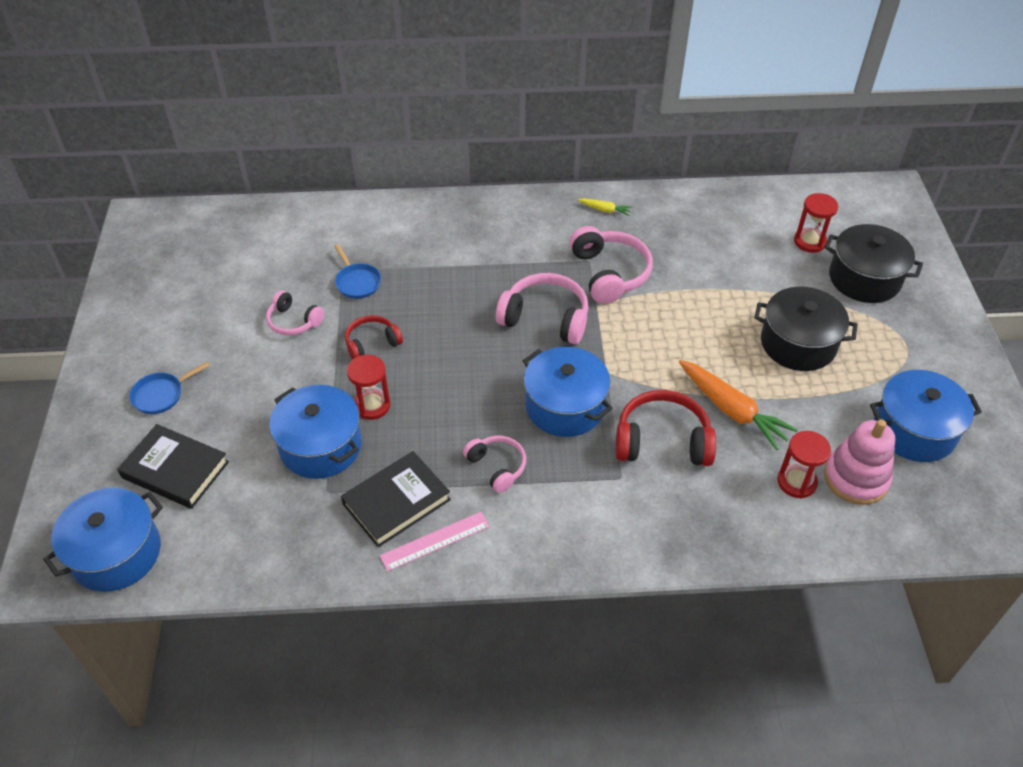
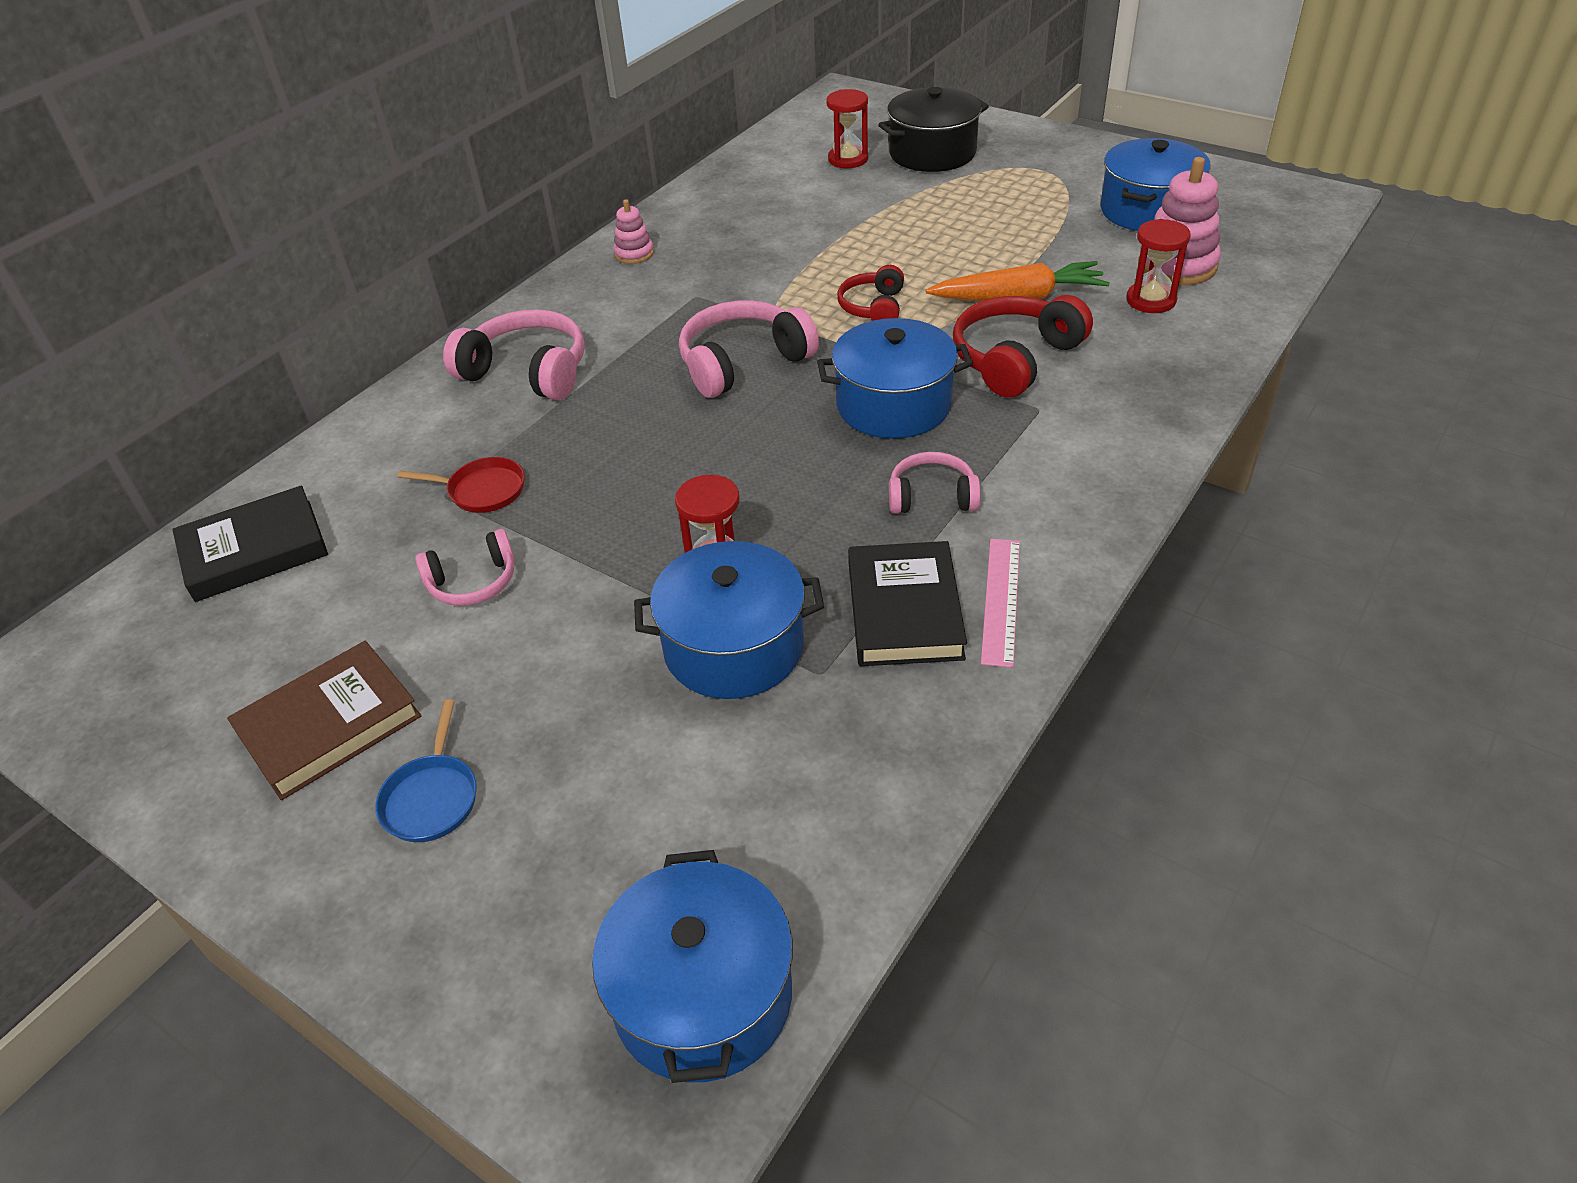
camera: 50 degrees left, 5 degrees down
(175, 470) = (607, 840): black book -> black book (254, 550)
(178, 333) = (329, 725): none -> brown book
(357, 282) = (482, 490): blue pan -> red pan
(372, 343) = (608, 521): red headphones -> red headphones (873, 307)
(605, 210) = (634, 254): yellow carrot -> pink stacking toy
(609, 273) = (733, 291): pink headphones -> pink headphones (527, 372)
(798, 343) = (973, 222): black pot -> none

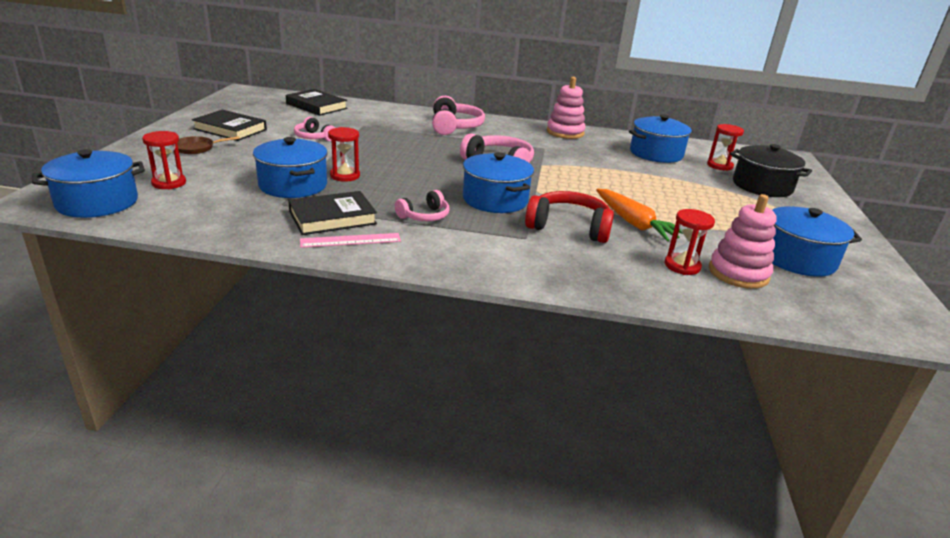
camera: 60 degrees right, 15 degrees down
(329, 725) = (230, 129): brown book -> black book
(432, 797) = (196, 148): blue pan -> brown pan
(482, 490) = (370, 131): red pan -> none
(634, 254) = (565, 132): pink stacking toy -> pink stacking toy, size x1.83
(637, 856) = (169, 183): none -> red hourglass
(775, 196) = (656, 154): none -> blue pot
(873, 307) = (579, 186): red headphones -> none
(932, 497) = (424, 216): pink headphones -> pink headphones turned 75 degrees clockwise

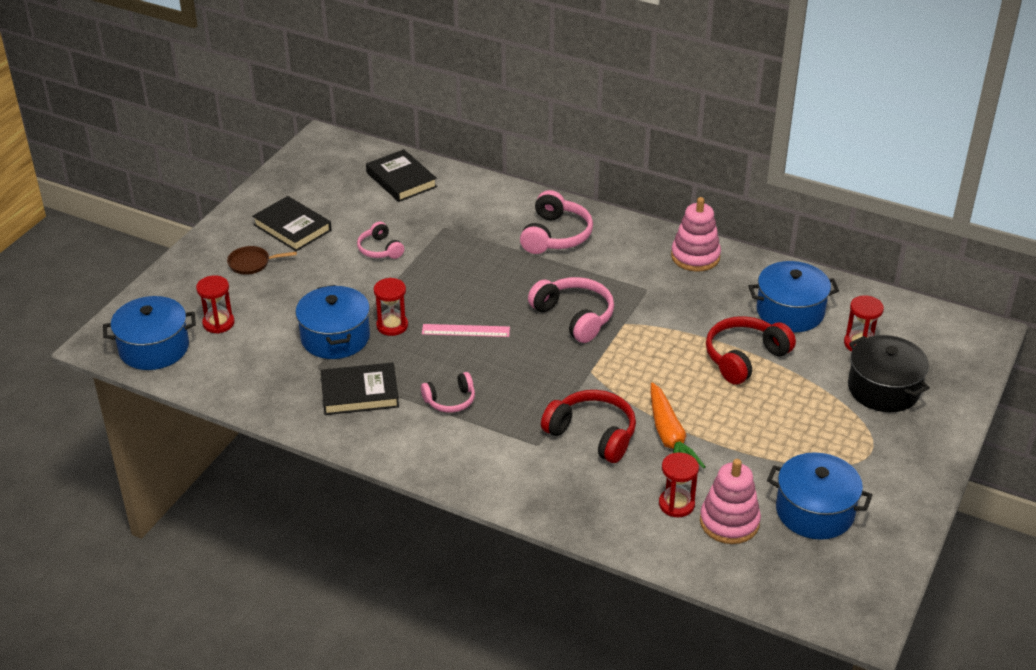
camera: 20 degrees right, 10 degrees up
(350, 240) = (367, 428): pink ruler -> pink ruler (465, 331)
(495, 200) = (536, 382): blue pot -> none
(648, 177) = (744, 358): none -> red headphones

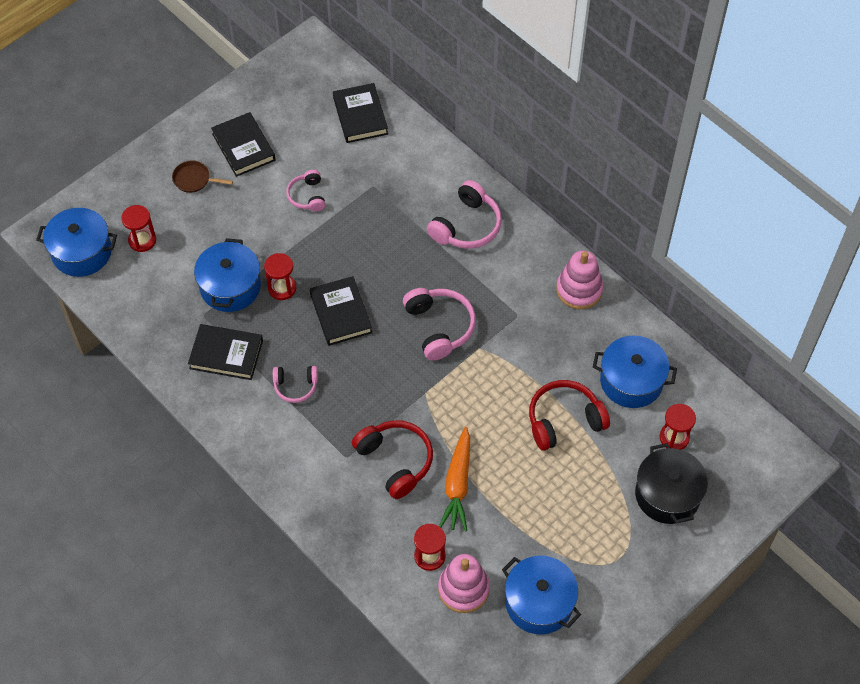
camera: 20 degrees right, 20 degrees up
(465, 331) = (340, 313): pink ruler -> black book

